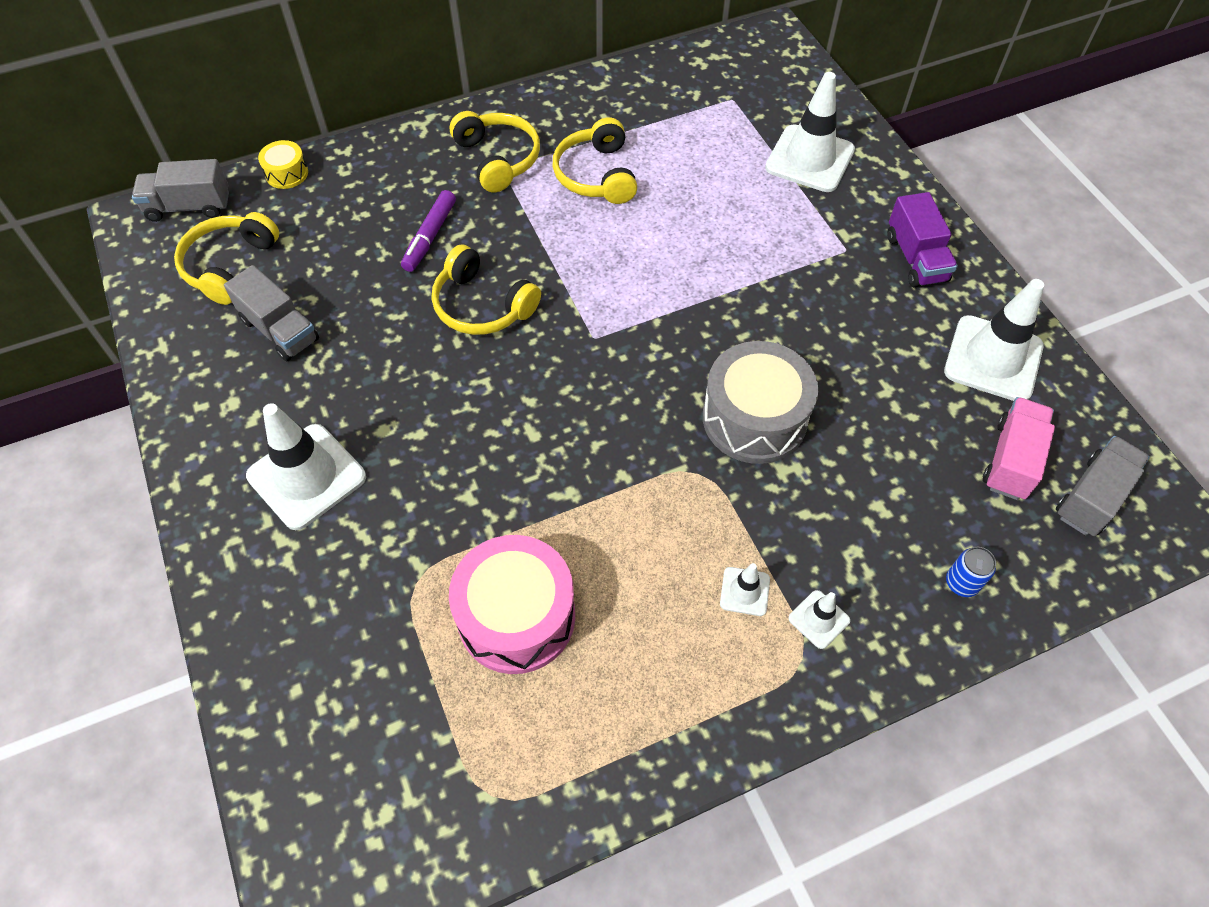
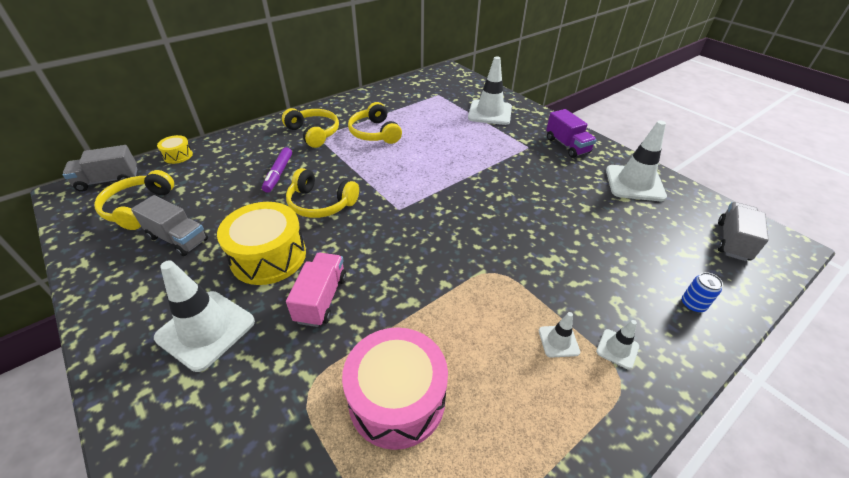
camera: 15 degrees left, 15 degrees down
(395, 384) = (268, 256): none -> yellow drum
(754, 418) = (516, 235): grey drum -> none
(1011, 460) = (676, 230): pink truck -> pink truck (321, 299)

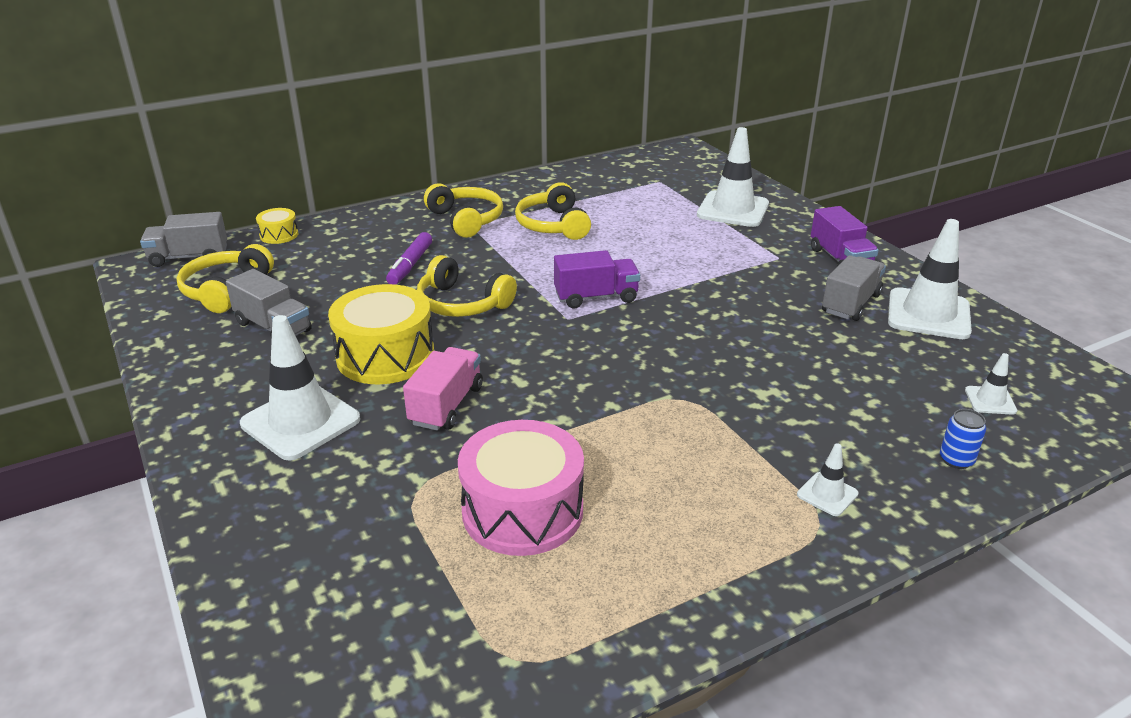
camera: 10 degrees right, 10 degrees down
(415, 189) = (596, 297): none -> purple truck
(558, 341) = (748, 478): white traffic cone -> white traffic cone (990, 400)
(732, 241) = (1053, 395): grey truck -> grey truck (851, 303)

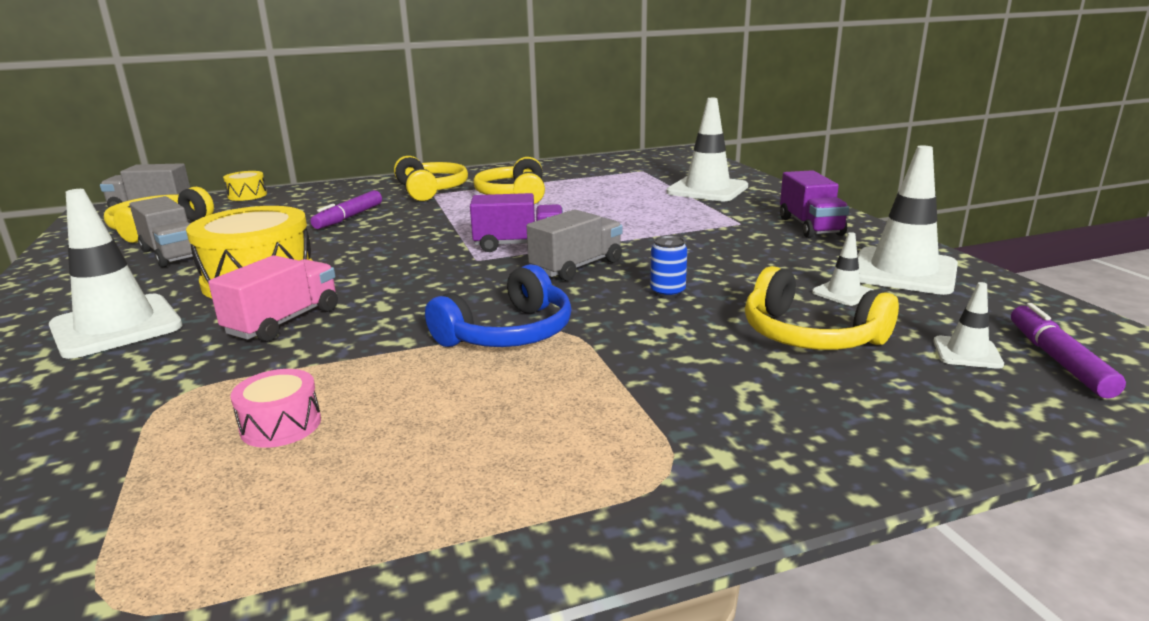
camera: 10 degrees right, 10 degrees down
(462, 303) = (375, 245): yellow headphones -> yellow headphones (809, 335)
(522, 511) = (281, 425): pink drum -> pink drum, size x0.48
(643, 405) = (508, 333): none -> blue headphones
(827, 494) = (697, 437): white traffic cone -> white traffic cone (843, 293)
(851, 303) = (809, 260): grey truck -> grey truck (576, 267)
(956, 460) = (901, 412): blue can -> blue can (667, 292)
(1052, 403) = (1058, 360): none -> purple marker

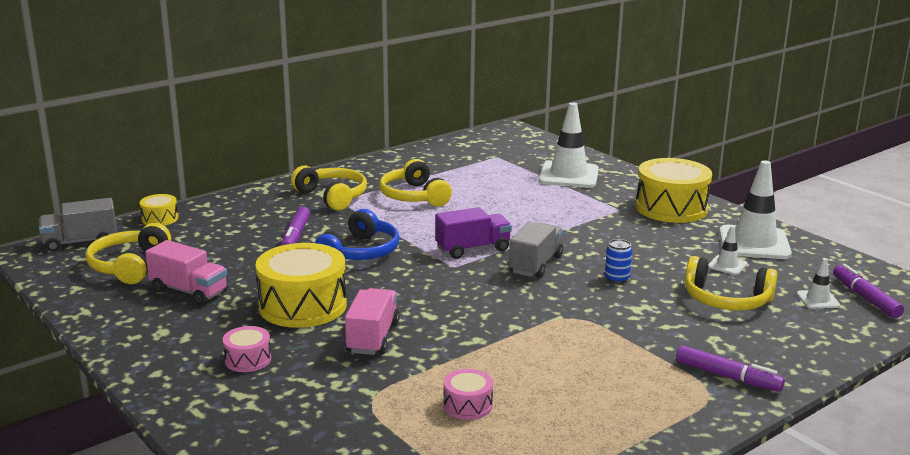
camera: 20 degrees left, 0 degrees up
(116, 326) = (248, 360): white traffic cone -> pink drum
(172, 254) = (189, 291): grey truck -> pink truck
(508, 333) = (541, 324): blue headphones -> blue headphones (360, 252)
(725, 450) = (728, 377): none -> purple marker
(810, 226) = (671, 208): purple truck -> yellow drum

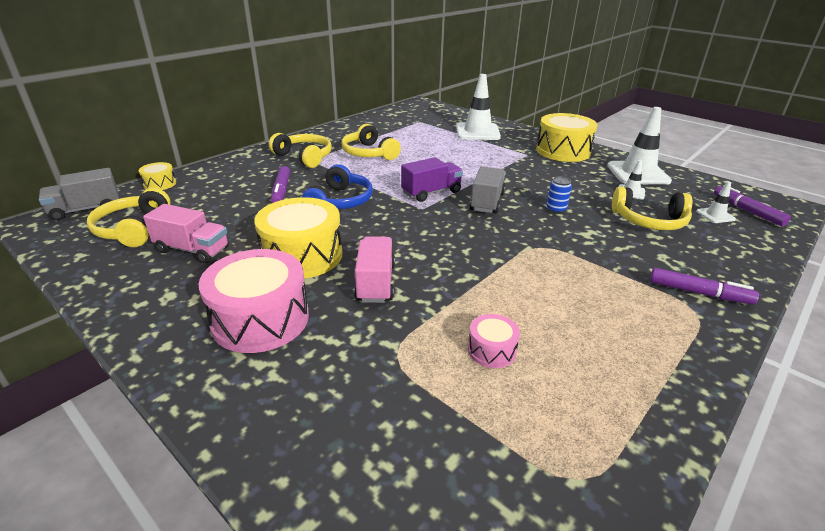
camera: 10 degrees left, 10 degrees up
(248, 360) = (260, 319): pink drum -> pink drum, size x2.09

